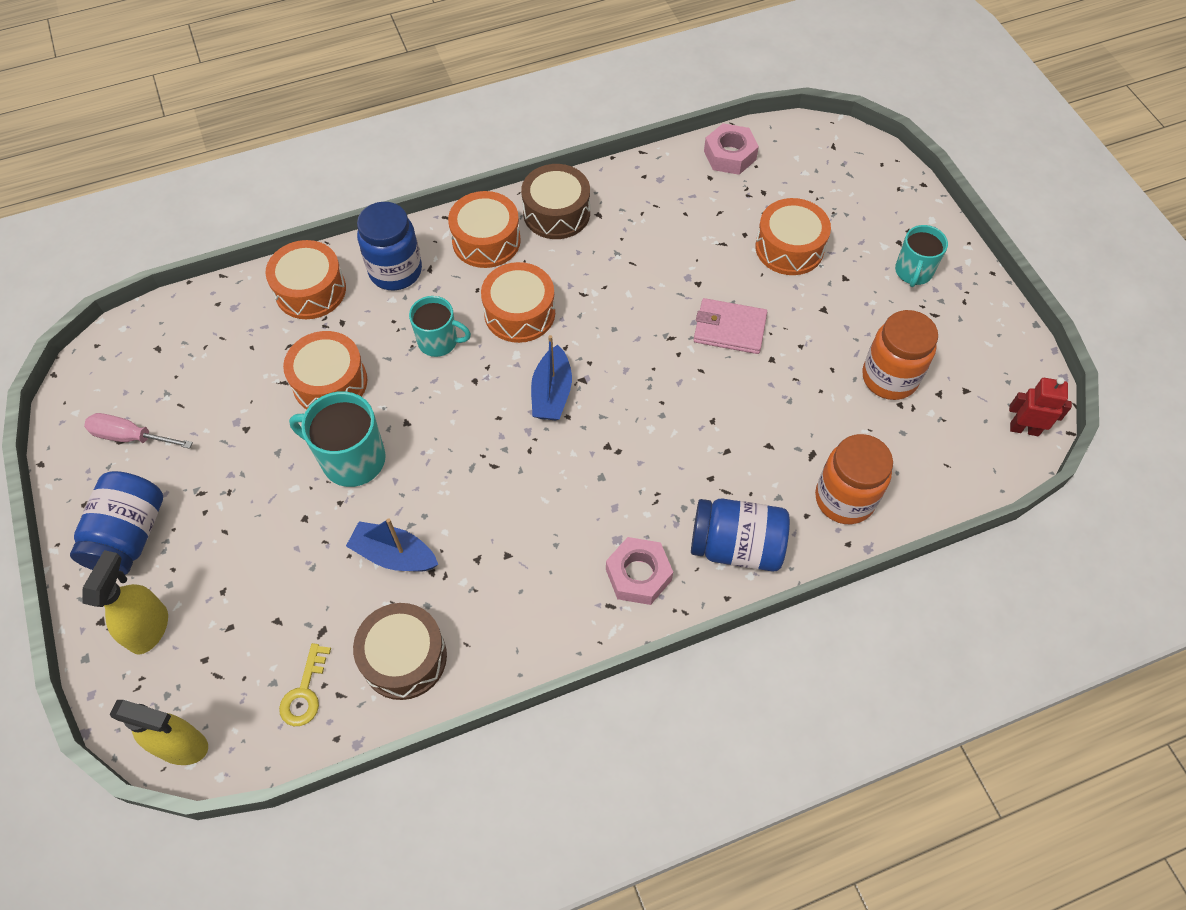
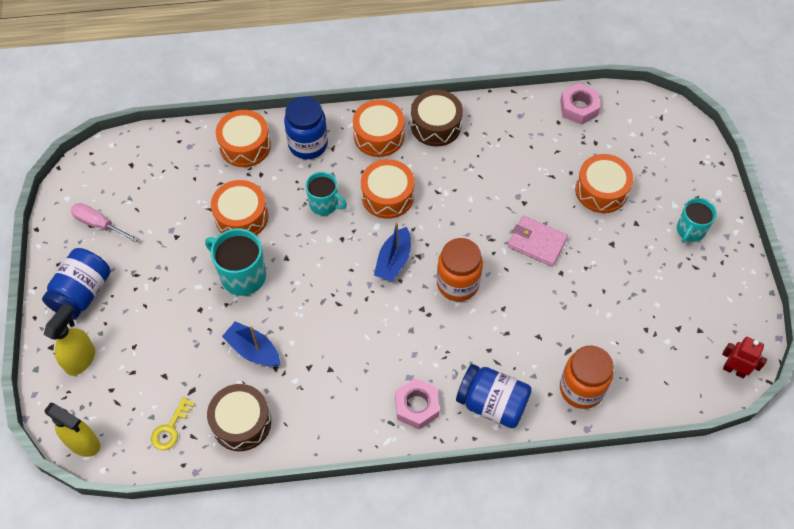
camera: 15 degrees right, 0 degrees up
(889, 378) = (644, 307): orange jar -> orange jar (458, 283)

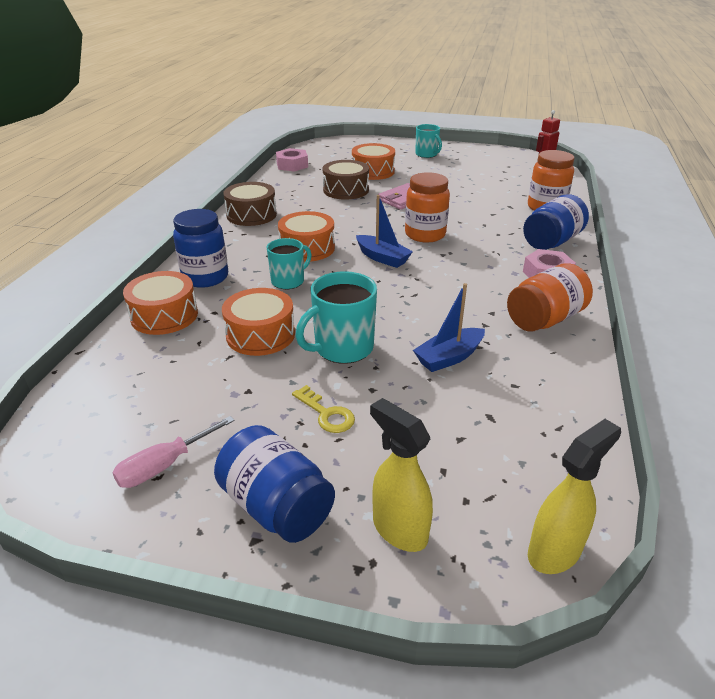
camera: 70 degrees left, 25 degrees down
(170, 428) = (544, 446): yellow key -> yellow key (326, 414)
(241, 422) = (545, 383): brown drum -> brown drum (346, 190)
(333, 412) = (544, 319): none -> orange jar
(379, 135) = (235, 240): orange drum -> none

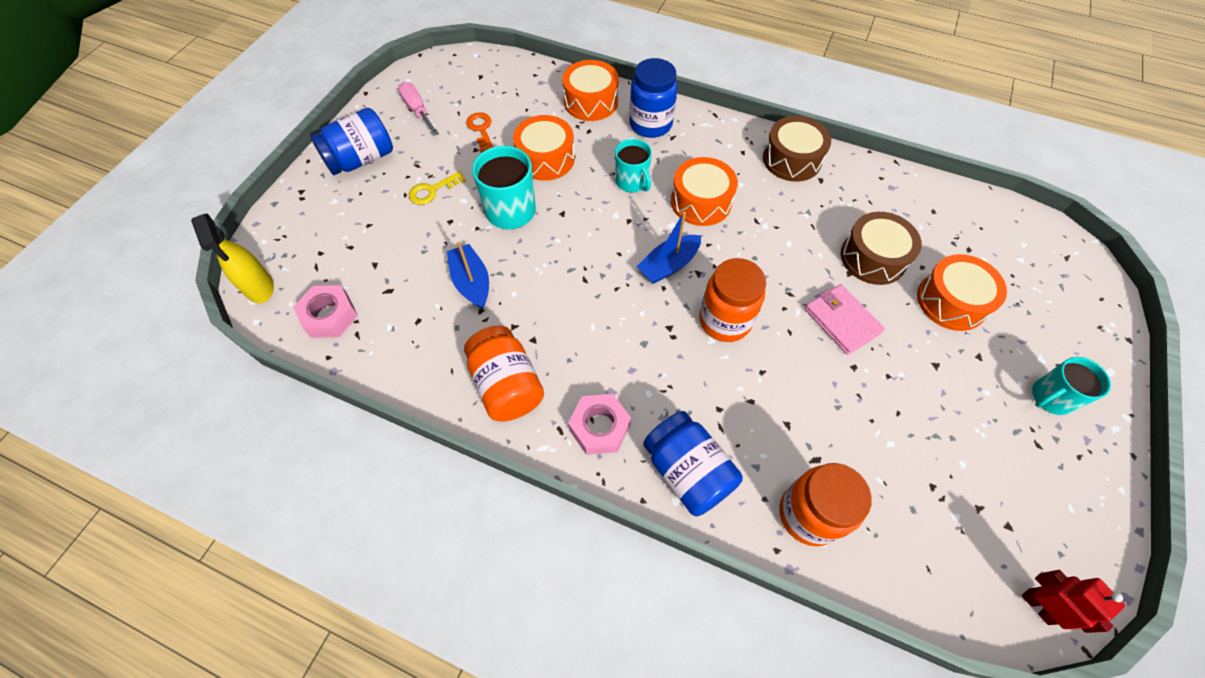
camera: 100 degrees right, 25 degrees up
(210, 392) = (481, 130): none -> orange key
(292, 165) = (966, 207): pink nut -> pink nut (330, 316)
(399, 529) = (316, 213): yellow spray bottle -> none

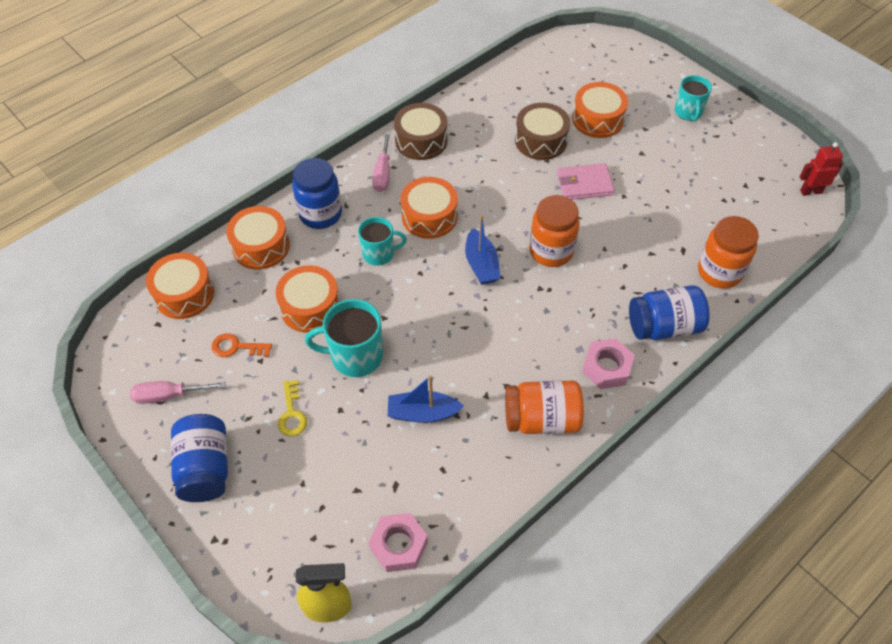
camera: 65 degrees left, 5 degrees down
(516, 78) = (184, 294): none -> orange drum
(729, 147) = (383, 173): none -> pink screwdriver

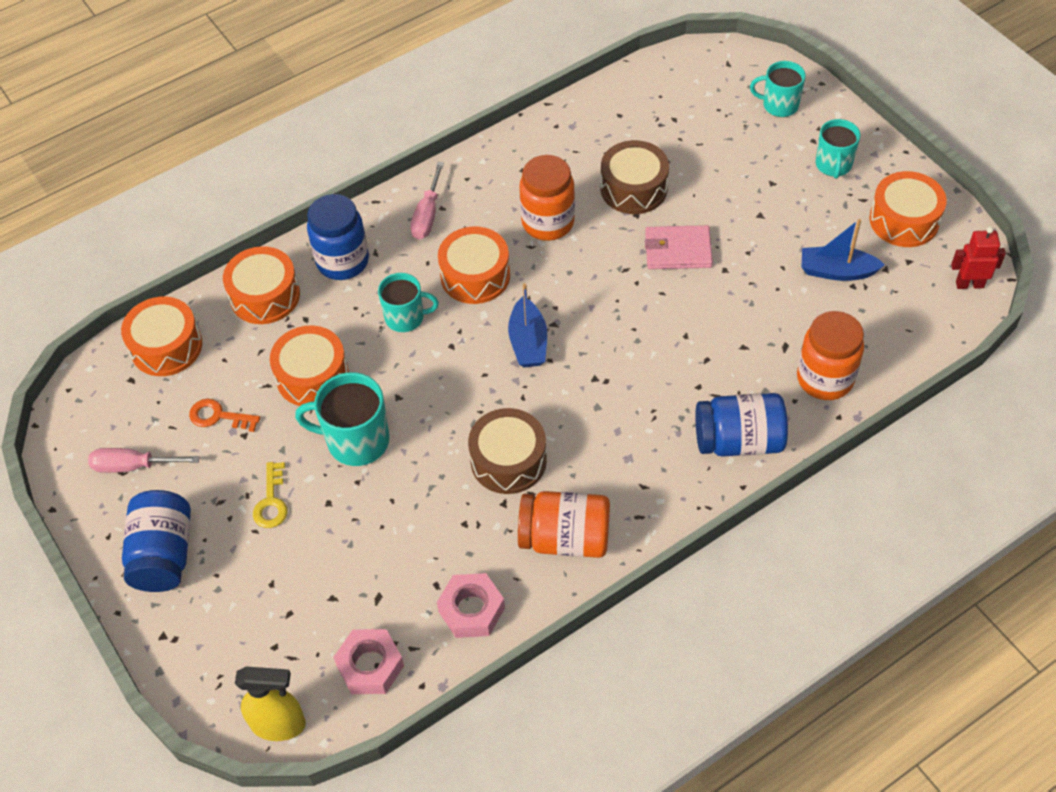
camera: 10 degrees right, 0 degrees up
(421, 141) = (482, 176): brown drum -> brown drum (508, 460)
(422, 413) = (424, 516): blue boat -> blue boat (836, 271)
(551, 251) = (618, 333): orange jar -> orange jar (548, 222)
(597, 119) = (713, 165): orange drum -> orange drum (904, 220)
(607, 368) = (657, 484): pink nut -> pink nut (471, 610)
(638, 72) = (779, 105): none -> turquoise mug

